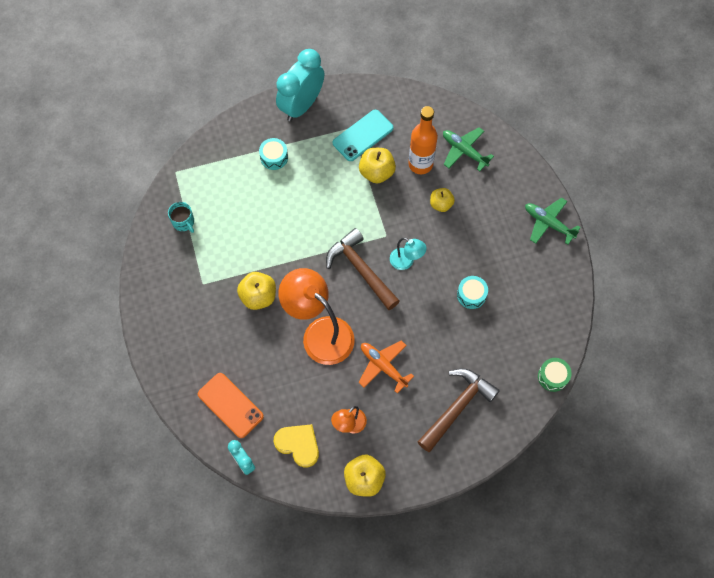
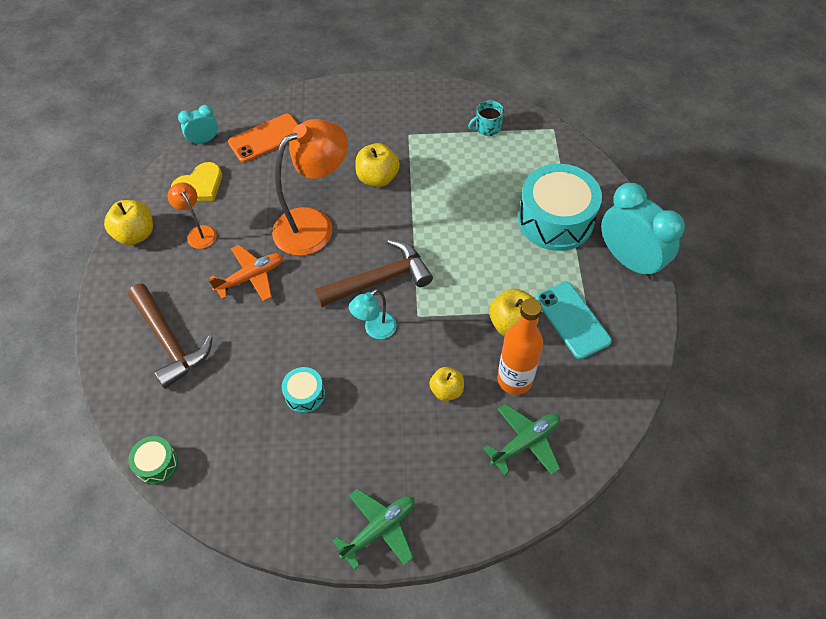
camera: 105 degrees right, 10 degrees down
(274, 157) = (555, 220): turquoise drum -> turquoise drum, size x2.17

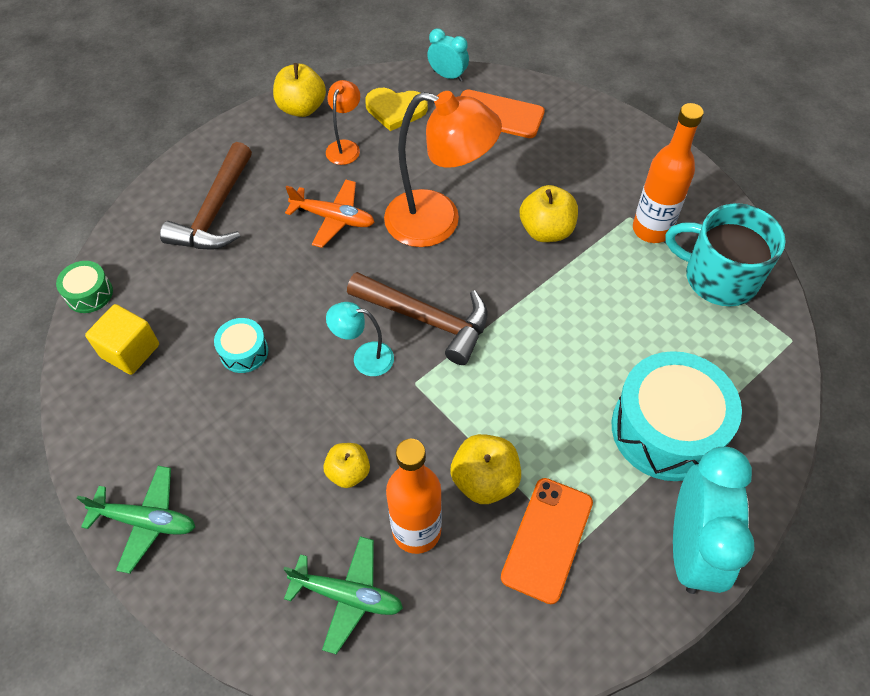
camera: 50 degrees right, 0 degrees up
(235, 464) = (130, 351): none -> yellow cube
(427, 132) = (651, 230): none -> orange bottle
(487, 128) = (718, 277): turquoise mug -> turquoise mug, size x2.03
(572, 320) = (547, 539): turquoise phone -> orange phone

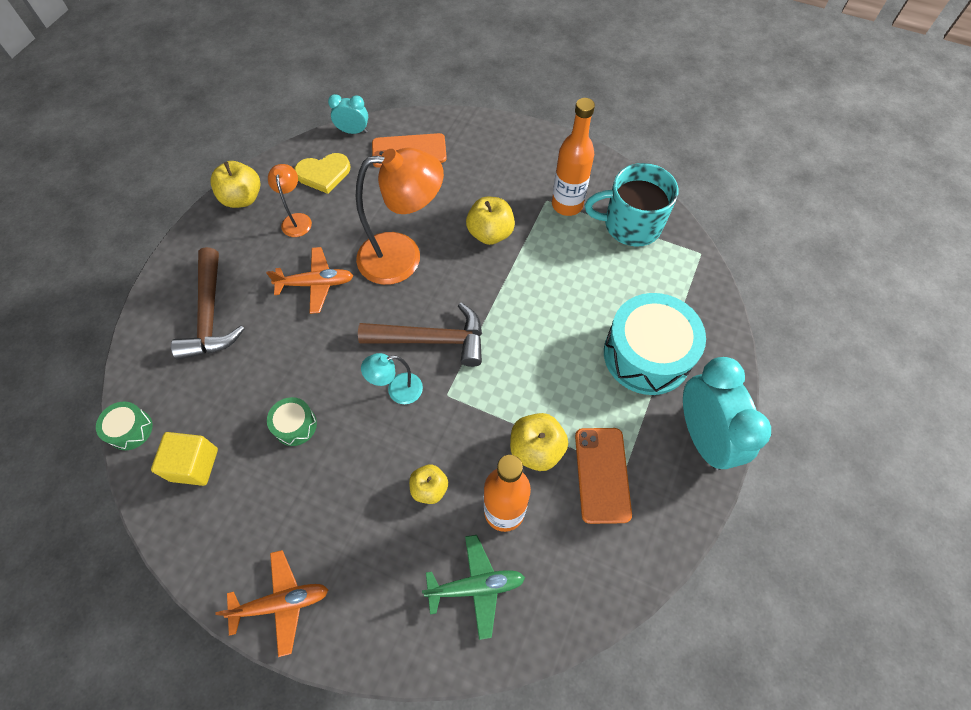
camera: 25 degrees left, 5 degrees up
(146, 521) = (281, 603): green plane -> orange plane
(244, 352) = (295, 425): turquoise drum -> green drum

